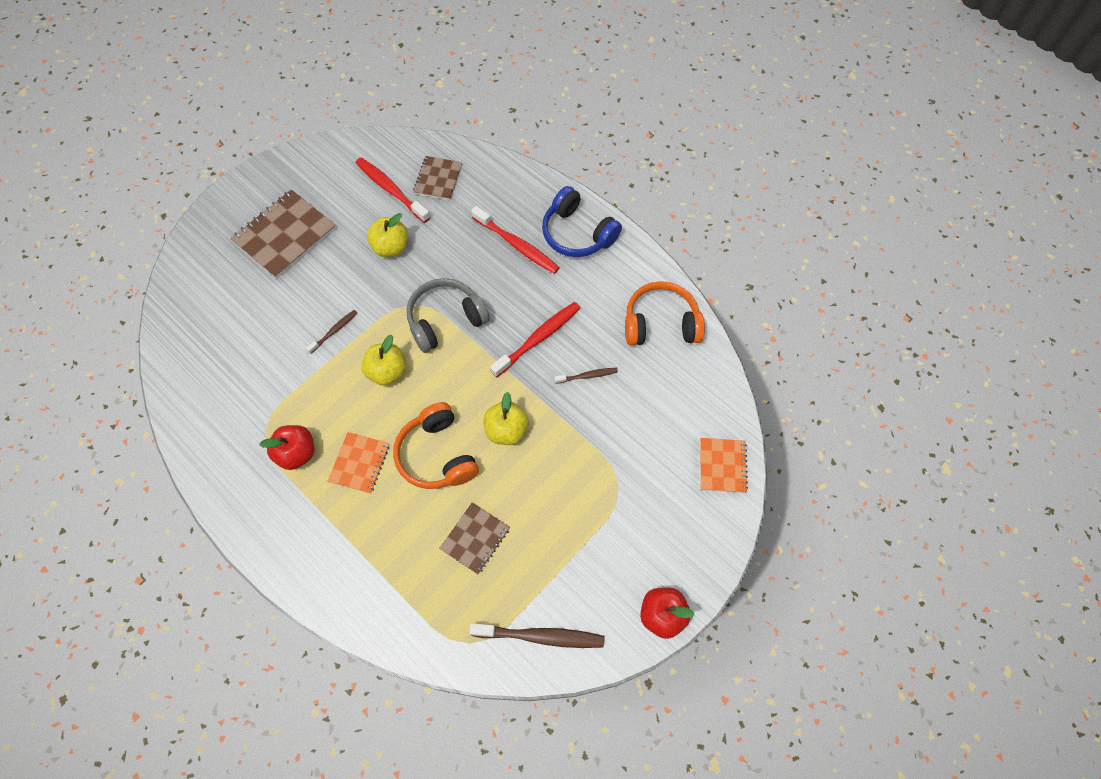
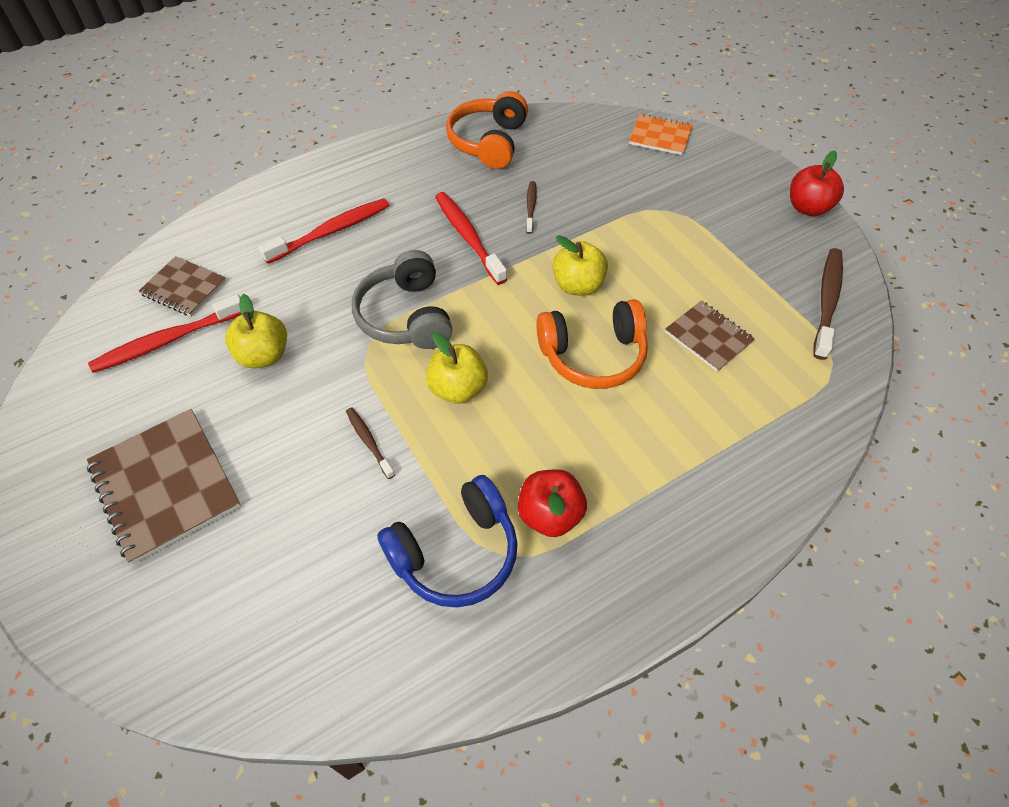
camera: 75 degrees left, 10 degrees down
(360, 463) = (584, 439): orange notebook -> none
(577, 233) = (344, 179): blue headphones -> blue headphones (456, 553)

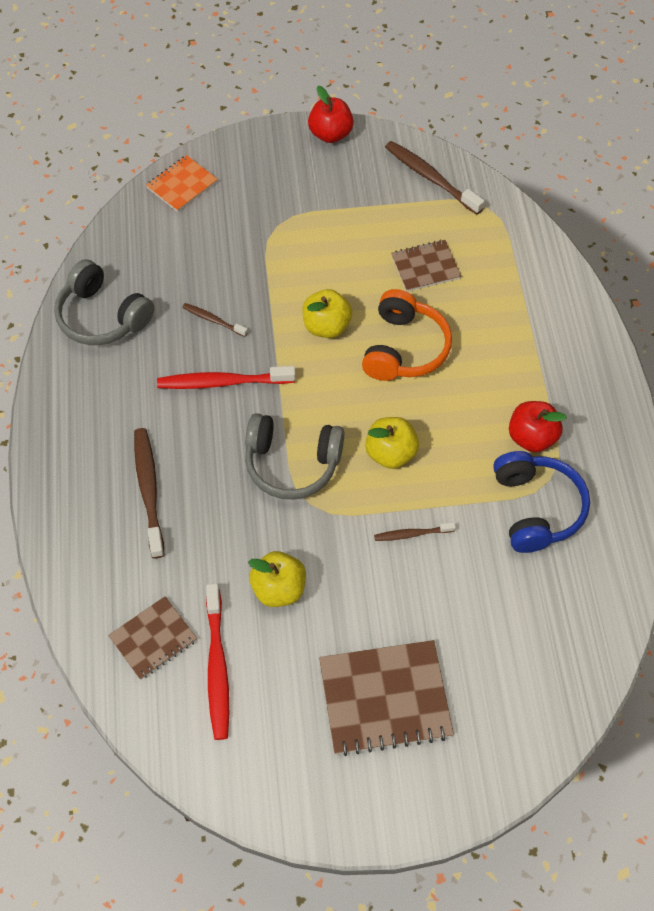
camera: 65 degrees left, 5 degrees up
(331, 231) = (149, 490): red toothbrush -> brown toothbrush
(488, 142) = (102, 317): orange headphones -> grey headphones

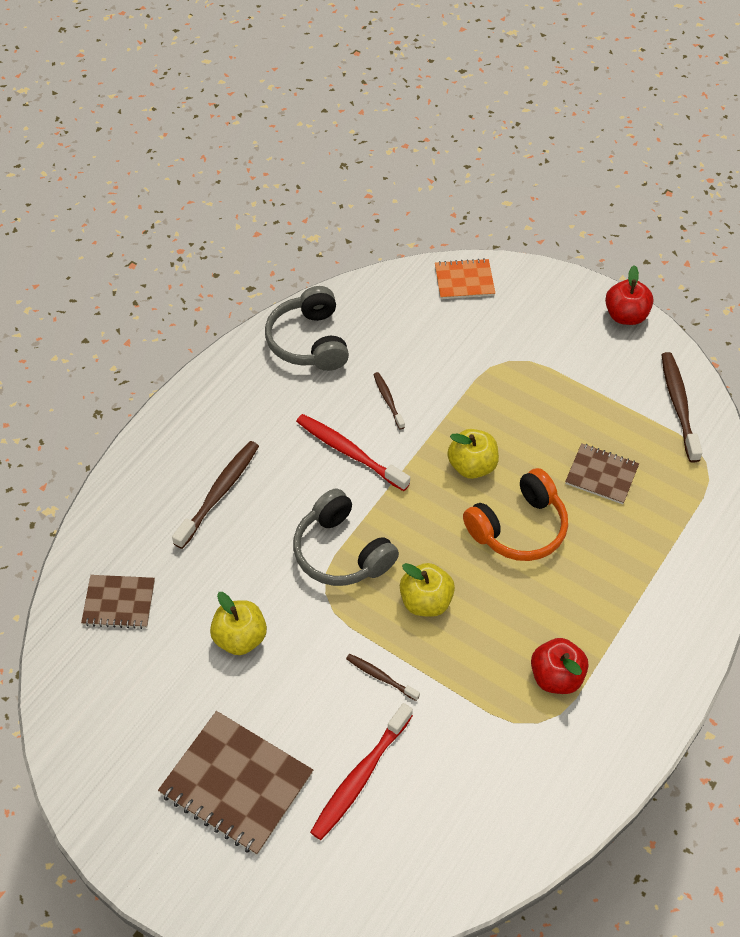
camera: 40 degrees right, 5 degrees down
(217, 667) = (142, 659): red toothbrush -> red toothbrush (360, 777)
(536, 508) = (502, 736): blue headphones -> none

